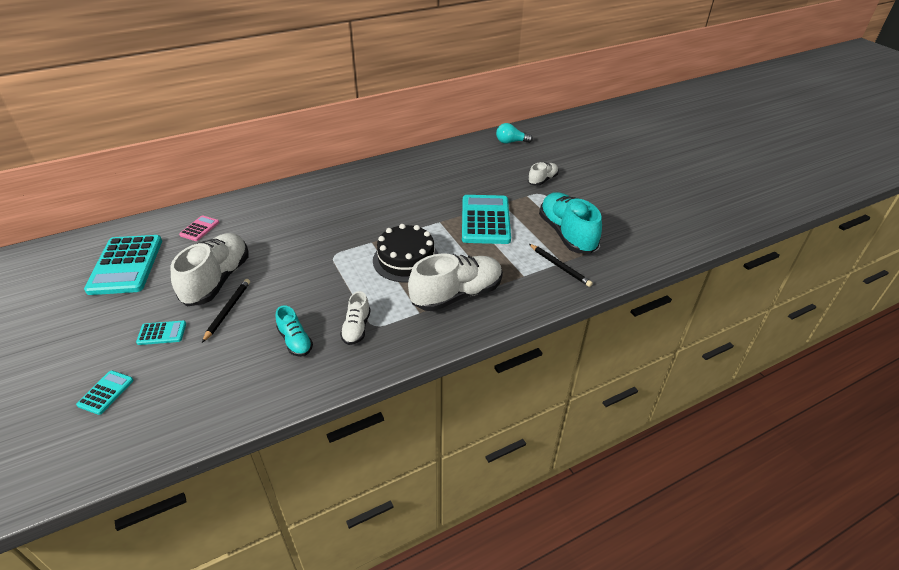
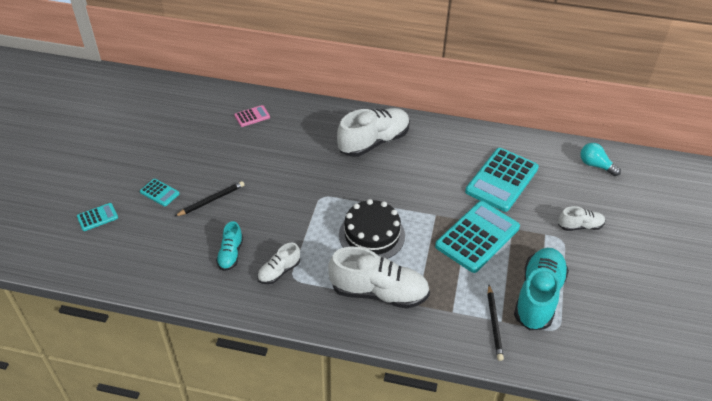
camera: 40 degrees right, 5 degrees up
(126, 265) = (182, 122): turquoise calculator -> turquoise calculator (502, 180)
(217, 280) = (226, 170): white shoe -> white shoe (374, 142)

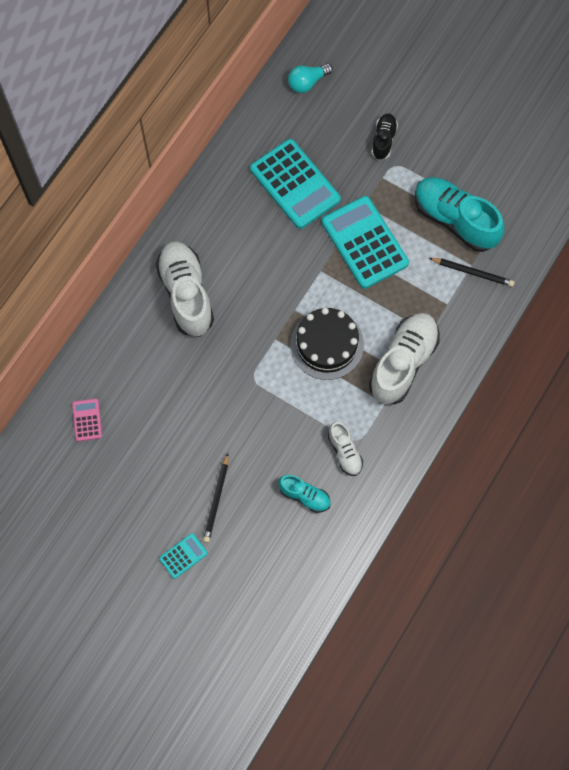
camera: 70 degrees left, 25 degrees up
(97, 217) = (198, 633): turquoise calculator -> none
(211, 200) = (216, 499): black pencil -> black pencil turned 150 degrees counterclockwise
(580, 226) = (383, 140): white shoe -> black shoe

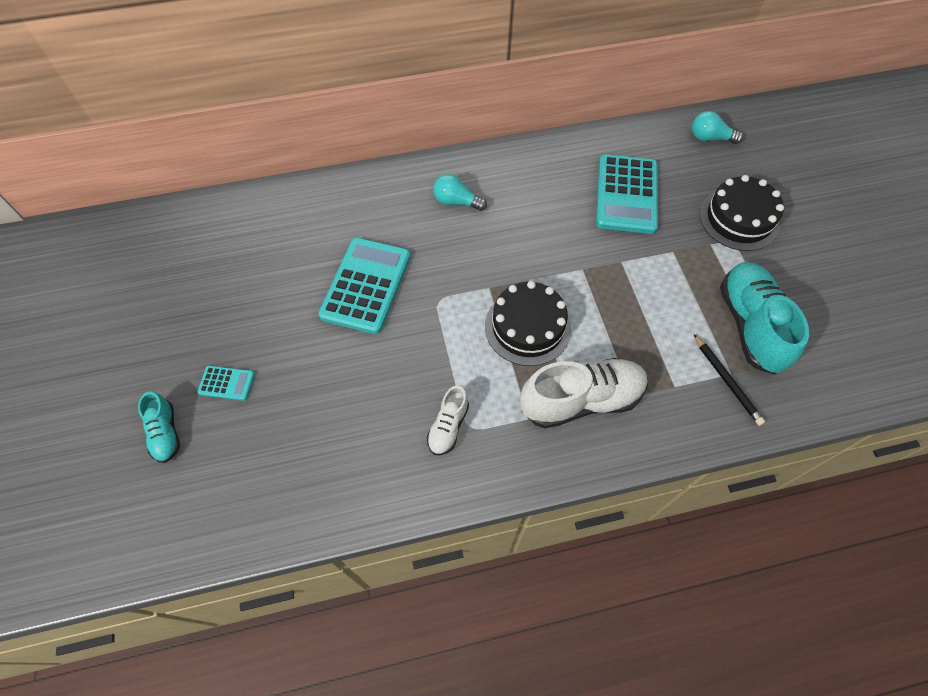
camera: 45 degrees right, 10 degrees down
(87, 420) = (285, 224): pink calculator -> none
(186, 294) = (456, 201): white shoe -> turquoise light bulb
(216, 499) = (303, 364): black pencil -> none
(304, 496) = (373, 430): turquoise shoe -> turquoise shoe (165, 433)
(364, 243) = (644, 278): turquoise calculator -> turquoise calculator (366, 285)
(383, 140) = (739, 219): black shoe -> black cake

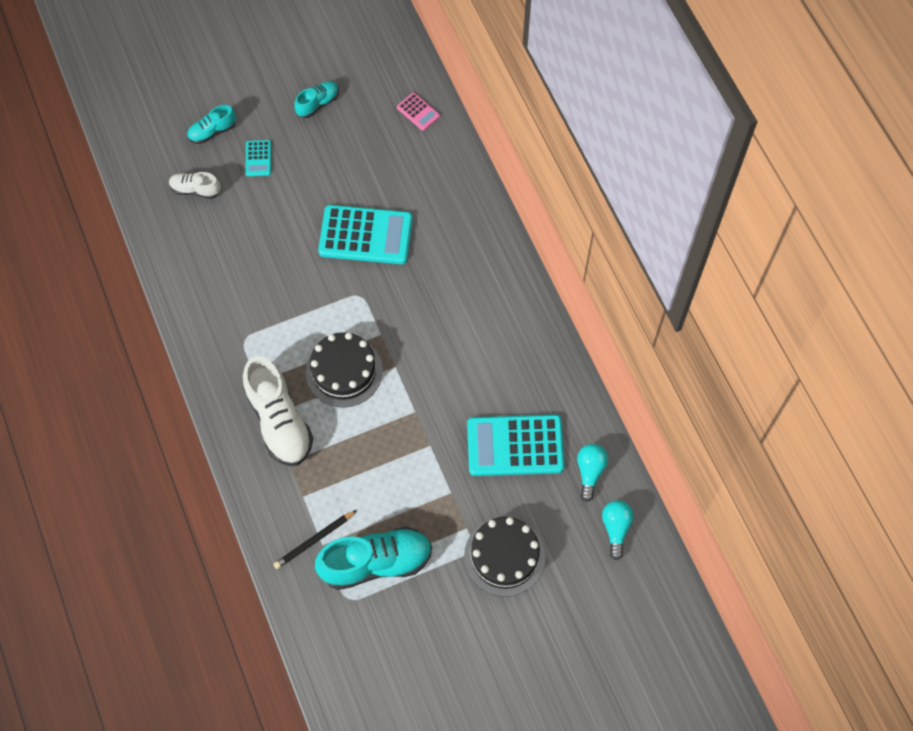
camera: 80 degrees right, 5 degrees up
(178, 311) = (318, 103): none -> turquoise shoe
(230, 219) = (418, 112): none -> pink calculator
(448, 426) = (242, 323): white shoe -> white shoe (195, 190)
(456, 201) = (475, 291): turquoise light bulb -> turquoise light bulb (590, 472)

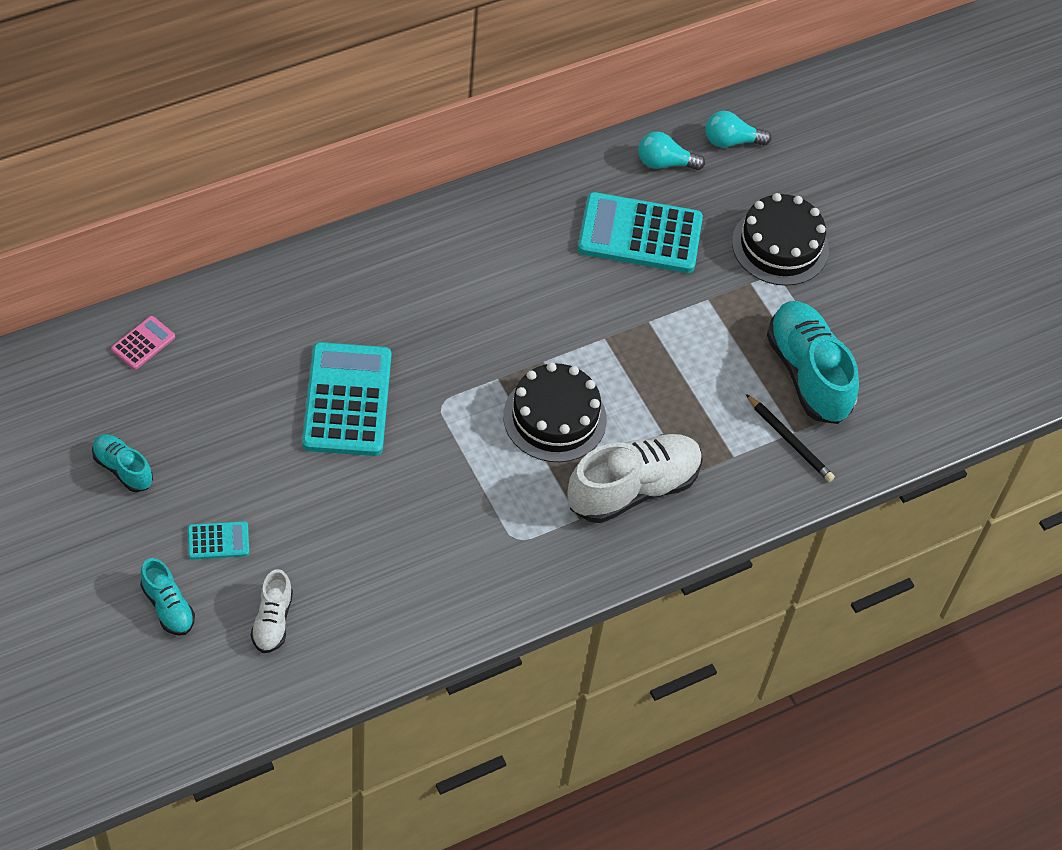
camera: 100 degrees left, 10 degrees down
(515, 446) = (640, 234): turquoise calculator -> turquoise calculator turned 105 degrees clockwise

